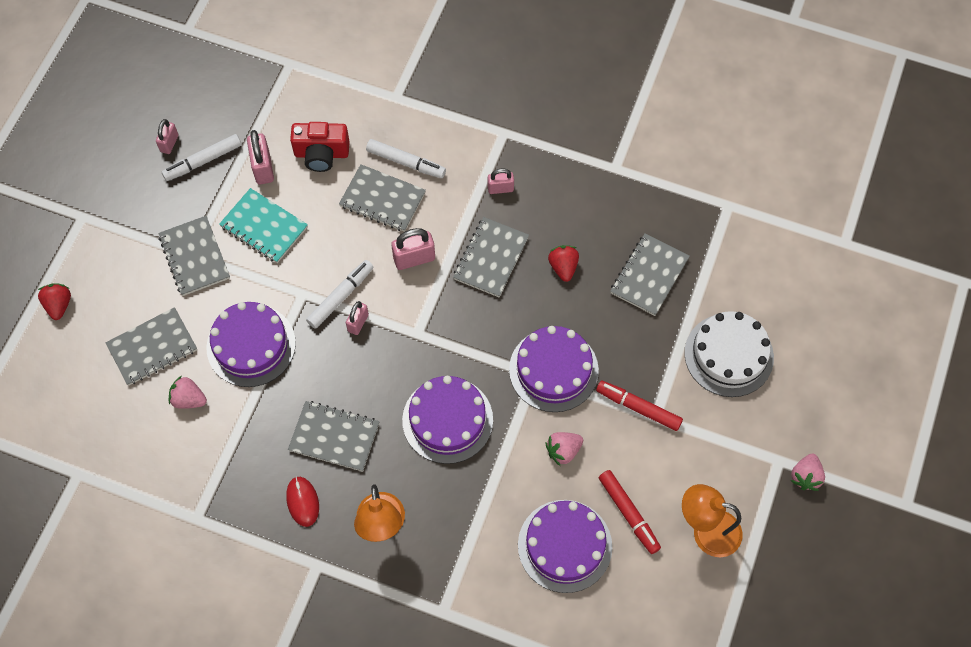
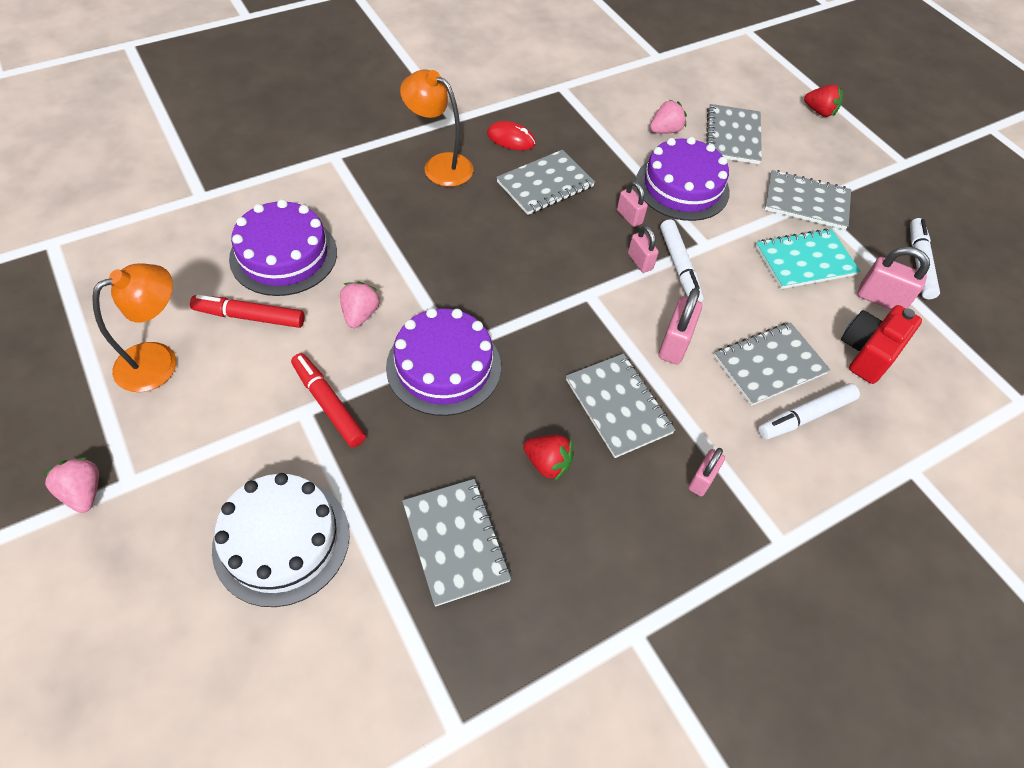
camera: 125 degrees right, 10 degrees down
(169, 143) = (958, 252): pink padlock -> pink padlock (629, 217)
(447, 420) = (481, 258): purple cake -> none
(638, 408) = (328, 404): red marker -> red marker turned 105 degrees counterclockwise

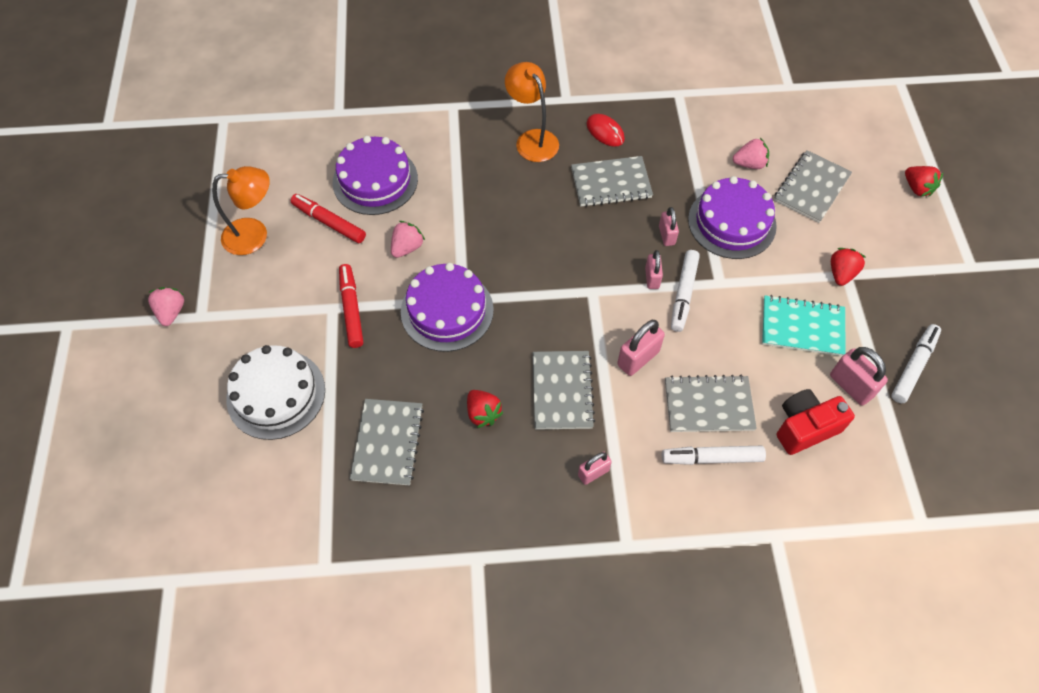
camera: 30 degrees right, 5 degrees up
(806, 202) = (841, 273): grey notebook -> red strawberry

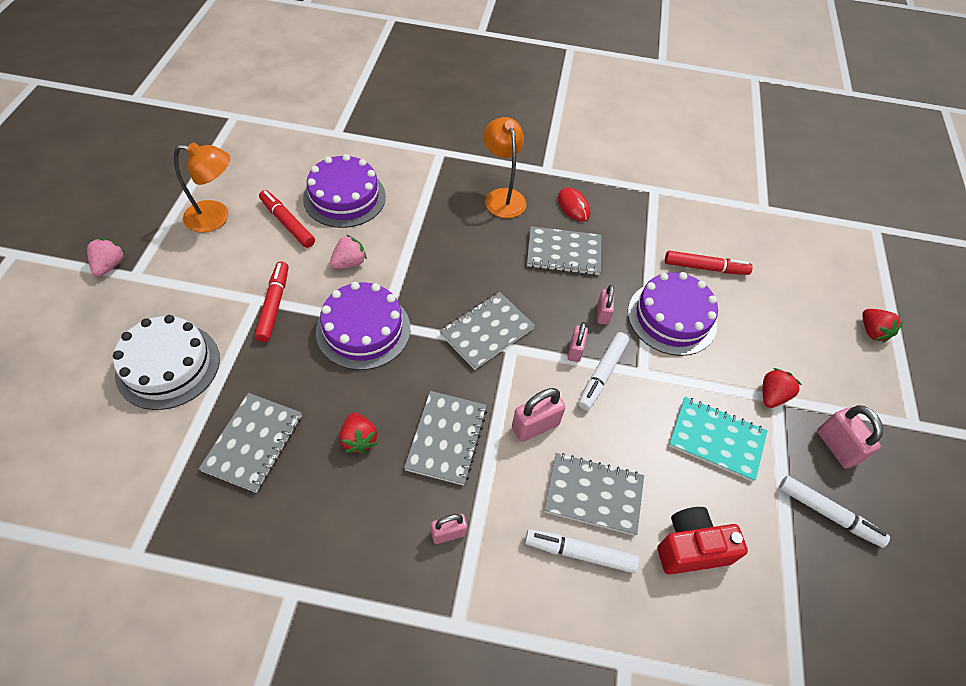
camera: 10 degrees right, 5 degrees down
(749, 164) = (705, 268): pink strawberry -> red marker
(811, 188) = (762, 305): grey notebook -> grey notebook (487, 331)
(851, 386) = (753, 516): pink padlock -> pink padlock (836, 447)
(913, 366) = (828, 514): white marker -> white marker turned 75 degrees clockwise

